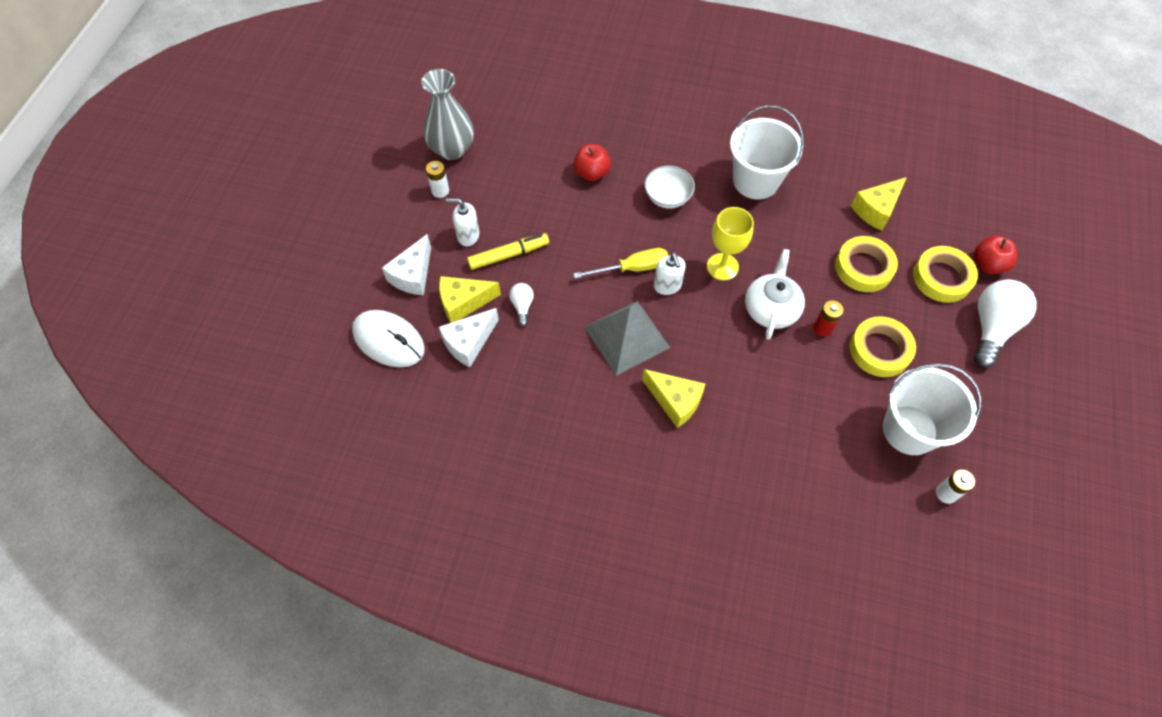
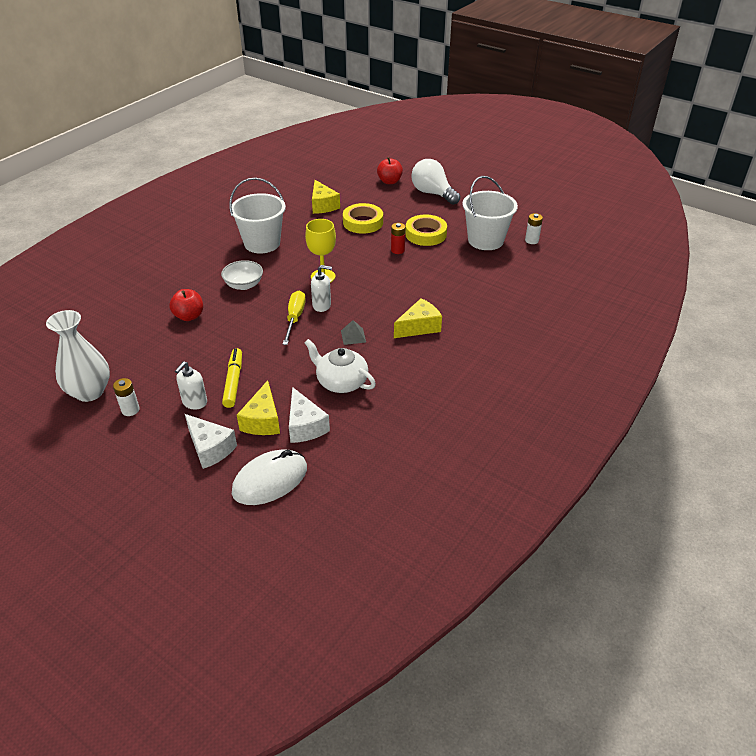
camera: 70 degrees left, 20 degrees down
(452, 149) = (89, 392): grey vase -> white vase
(522, 306) = (290, 385): white light bulb -> none
(627, 337) = (353, 336): grey pyramid -> grey pyramid, size x0.44
(771, 308) = (370, 266): white teapot -> white teapot (341, 382)
(942, 278) = (388, 198): yellow tape -> none

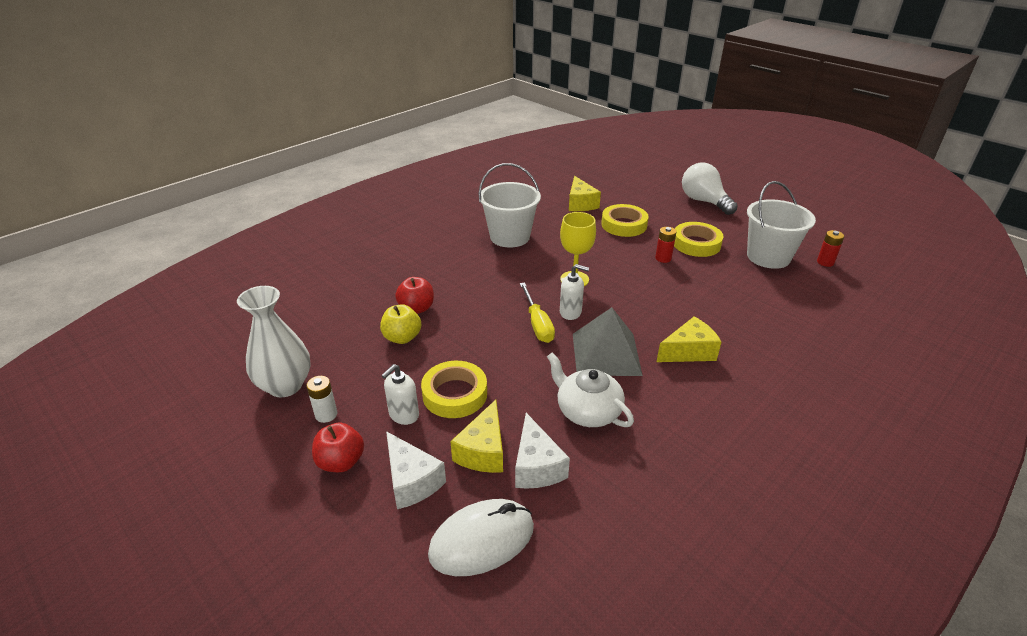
camera: 10 degrees right, 5 degrees down
(181, 342) = (402, 337): none -> yellow apple
(233, 382) = (455, 394): yellow marker -> yellow tape
(244, 285) = (483, 280): white bowl -> none
(295, 318) = (537, 324): yellow screwdriver -> yellow screwdriver turned 150 degrees clockwise
(353, 336) = (606, 354): grey pyramid -> grey pyramid, size x2.28
(389, 181) = (655, 185): red apple -> red apple (341, 462)
(531, 240) = (825, 262): white battery -> red battery

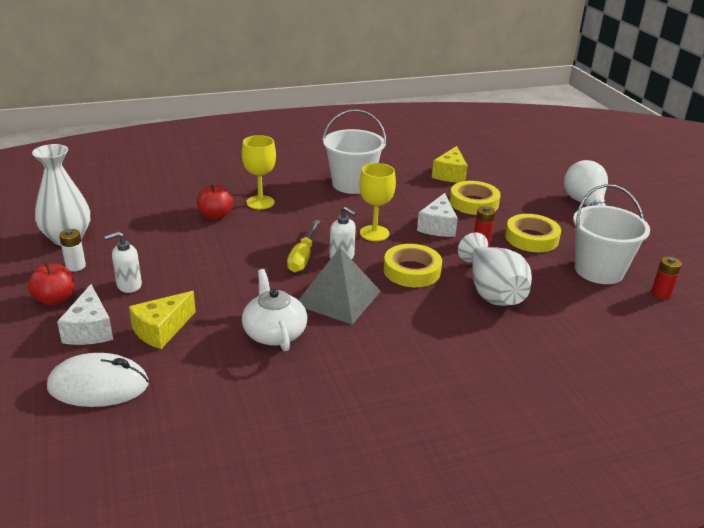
camera: 25 degrees right, 5 degrees down
(402, 337) = (182, 233): yellow apple -> none
(445, 281) = (260, 202): none -> yellow goblet
(455, 394) = (181, 284): yellow tape -> yellow tape (412, 271)
(536, 466) = (190, 355): white cheese -> white cheese (438, 226)
(689, 351) = (418, 321): yellow cheese -> none
(714, 302) = (492, 291): none -> white vase

